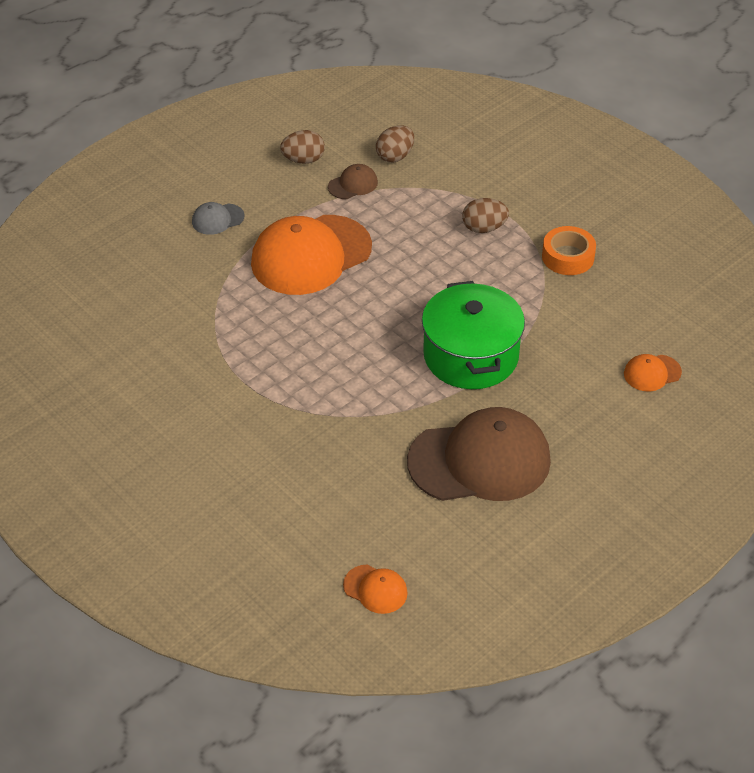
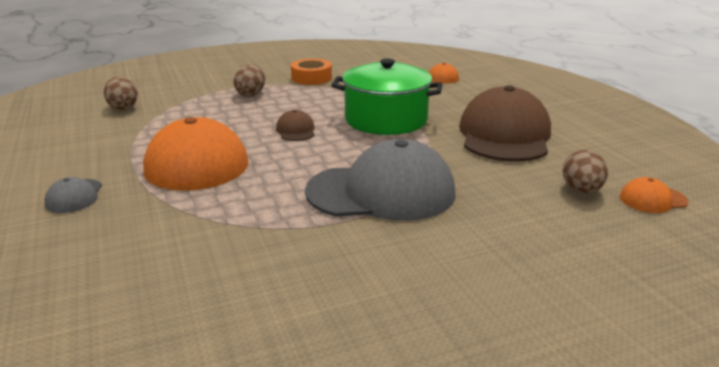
camera: 70 degrees left, 20 degrees down
(303, 160) = (62, 141): brown egg -> brown egg (581, 190)
(303, 393) = (381, 192): none -> grey cap
(353, 184) = (130, 127): brown cap -> brown cap (296, 130)
(375, 589) = (652, 199): orange cap -> orange cap turned 150 degrees counterclockwise

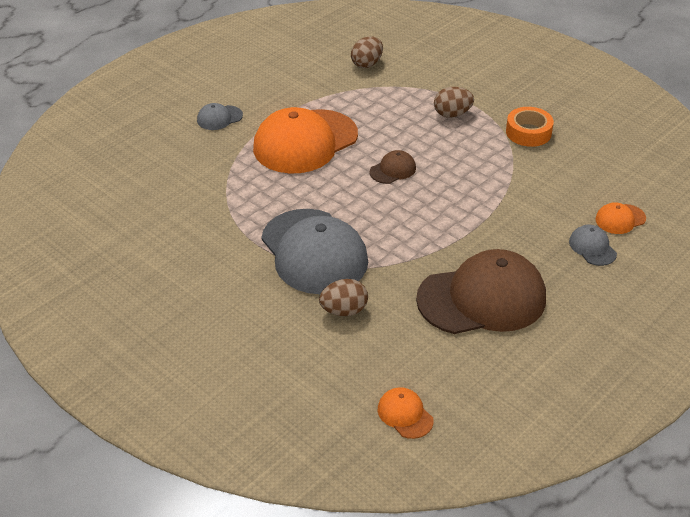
camera: 65 degrees right, 15 degrees up
(386, 120) = (458, 213): green pot -> none
(467, 90) = (592, 247): none -> grey cap
(581, 190) = (392, 366): brown egg -> brown egg (344, 311)

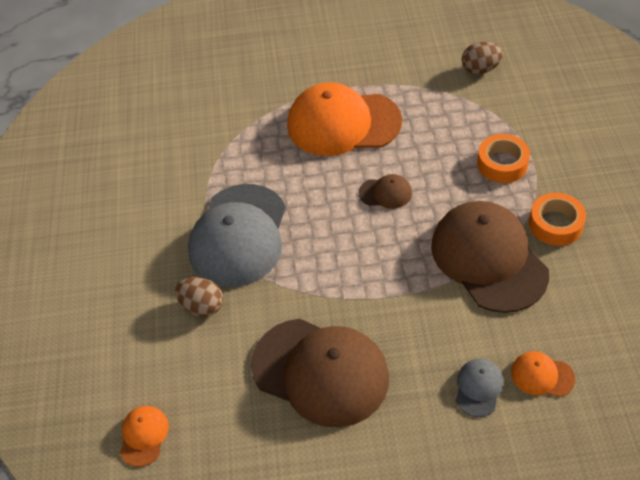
camera: 45 degrees right, 10 degrees up
(219, 118) = (301, 63): grey cap -> none
(452, 114) = (502, 164): brown egg -> orange tape
(510, 173) = (488, 258): none -> brown cap

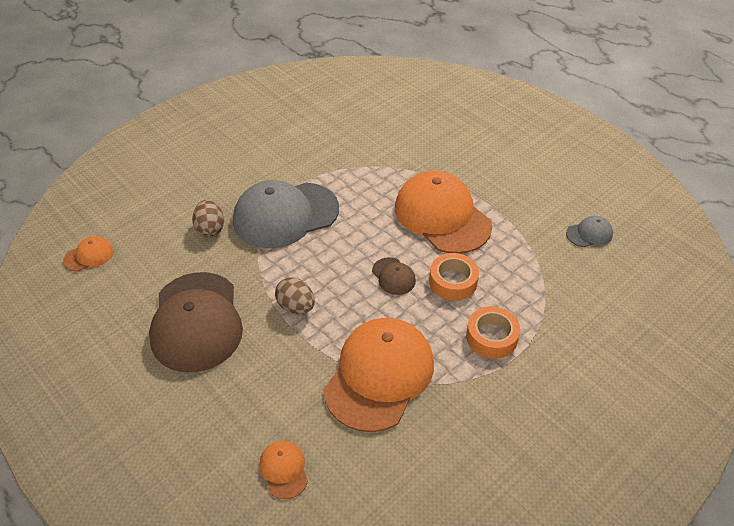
camera: 50 degrees right, 5 degrees down
(478, 388) = (243, 429): grey cap -> grey cap (589, 234)
(480, 69) = (587, 271): brown egg -> brown egg (296, 307)
(488, 258) = (379, 375): brown cap -> orange cap
(555, 224) = (455, 407): orange tape -> orange tape (453, 281)

